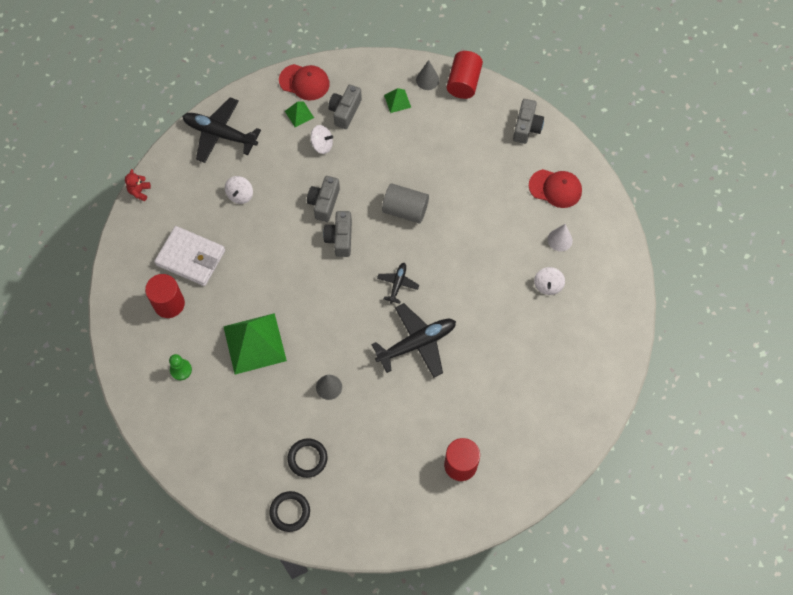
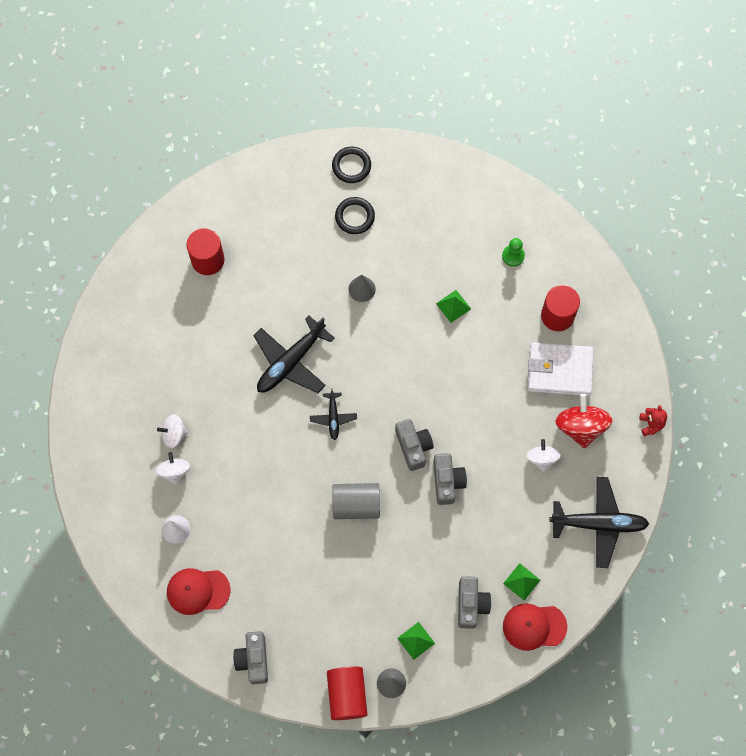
camera: 160 degrees right, 5 degrees up
(196, 208) = (580, 427): none -> red spinning top
(254, 343) = (453, 306): green pyramid -> green pyramid, size x0.45
(322, 145) = (479, 551): white spinning top -> white spinning top (174, 434)

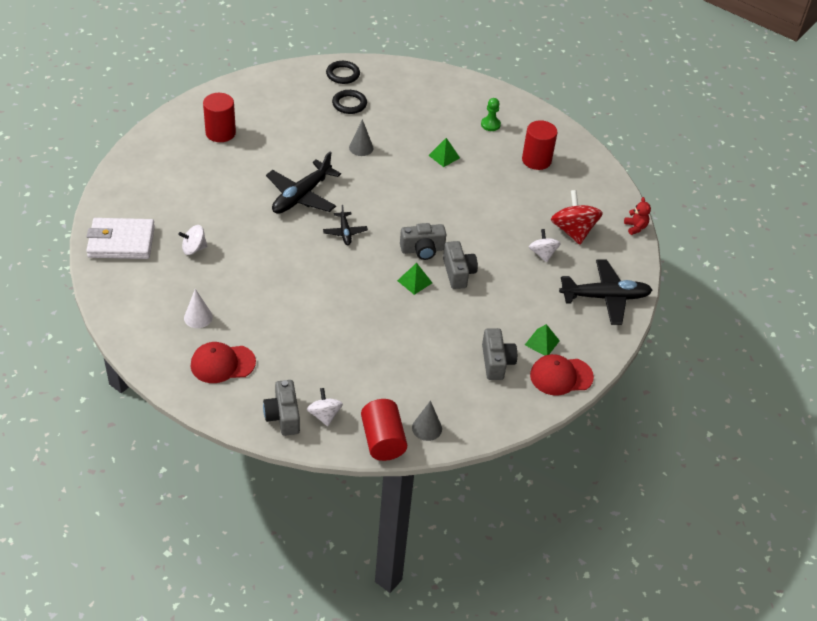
camera: 10 degrees left, 25 degrees down
(174, 471) = (195, 275): white spinning top -> white spinning top (324, 415)
(356, 505) = (374, 292): grey cylinder -> none
(413, 447) = (422, 250): grey camera -> grey camera turned 105 degrees clockwise
(416, 640) = (447, 393): green pyramid -> green pyramid (414, 281)
(559, 371) = (546, 195): white wallet -> white wallet (121, 242)

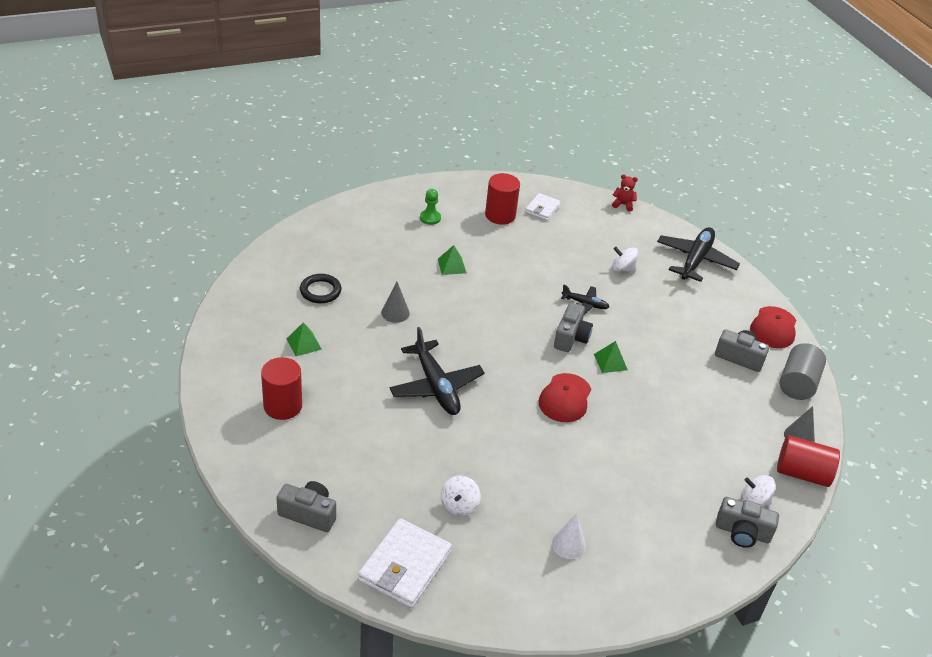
camera: 60 degrees left, 5 degrees down
(222, 364) = (648, 551): red cap -> red cap (565, 398)
(343, 74) = (269, 275): black ring -> none
(345, 232) = (512, 378): black plane -> black plane (585, 304)
(458, 273) = (615, 329): grey camera -> grey camera (309, 514)
(497, 411) = (797, 383): none -> grey cylinder
(542, 342) = (729, 320): green pyramid -> green pyramid (304, 344)
(572, 181) = (542, 209): none -> white wallet
(573, 231) = (605, 239): red spinning top -> none

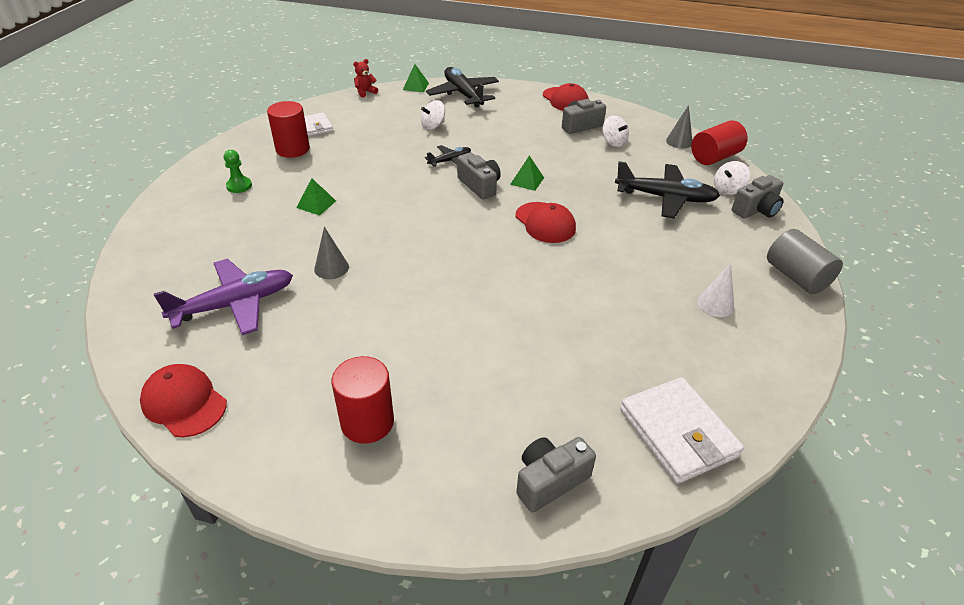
camera: 50 degrees left, 0 degrees up
(231, 321) = (184, 403): none -> red cap
(304, 344) = (294, 356): green pyramid -> green pyramid (415, 86)
(320, 291) = (235, 304): black ring -> purple plane
(436, 386) = (456, 289): black plane -> black plane (665, 198)
(459, 505) = (622, 350): white spinning top -> white spinning top (613, 142)
(797, 383) = (627, 117): grey cylinder -> grey cylinder (796, 277)

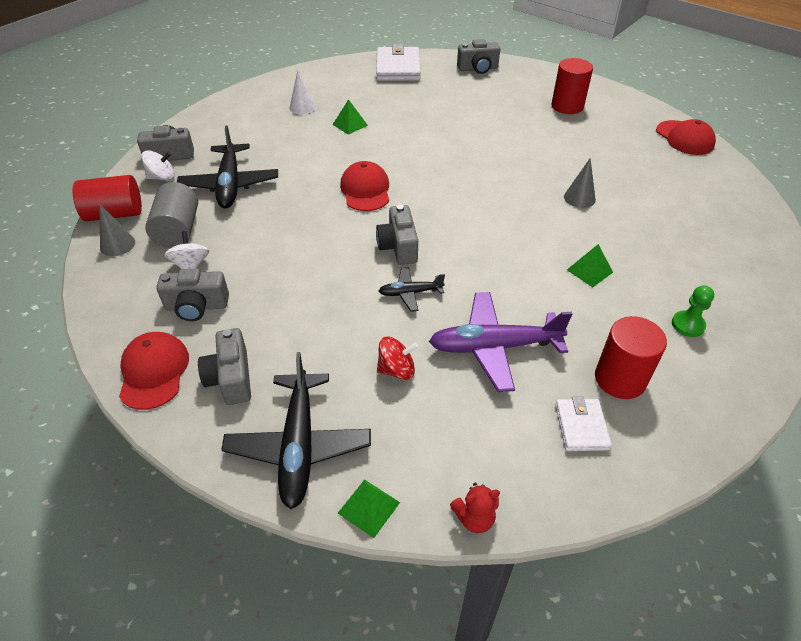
camera: 155 degrees left, 5 degrees up
(235, 304) = (663, 188): purple plane -> purple plane (494, 347)
(433, 126) = (396, 370): white spinning top -> red spinning top
(522, 106) = (231, 378): none -> grey camera
(527, 181) = (343, 239): green pyramid -> green pyramid (350, 125)
(665, 198) = (230, 184): black plane -> black plane turned 135 degrees counterclockwise
(796, 277) = (224, 107): grey cylinder -> grey cylinder (178, 230)

